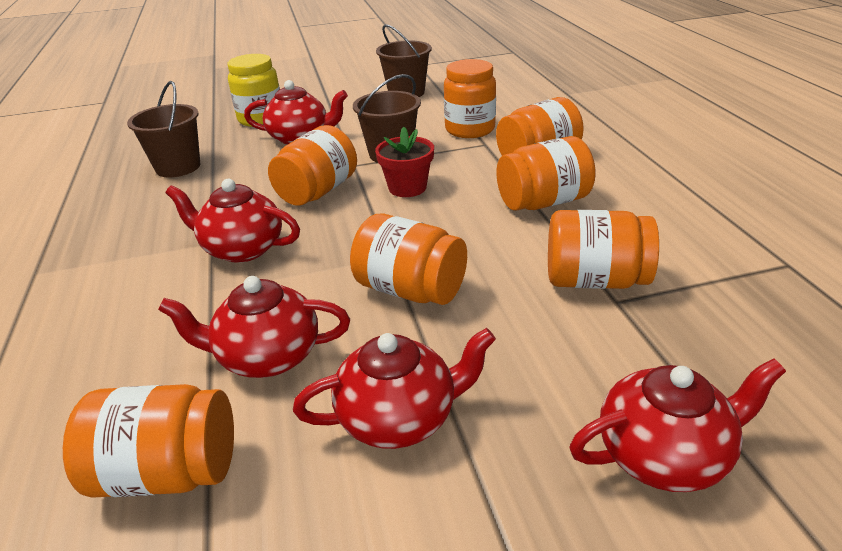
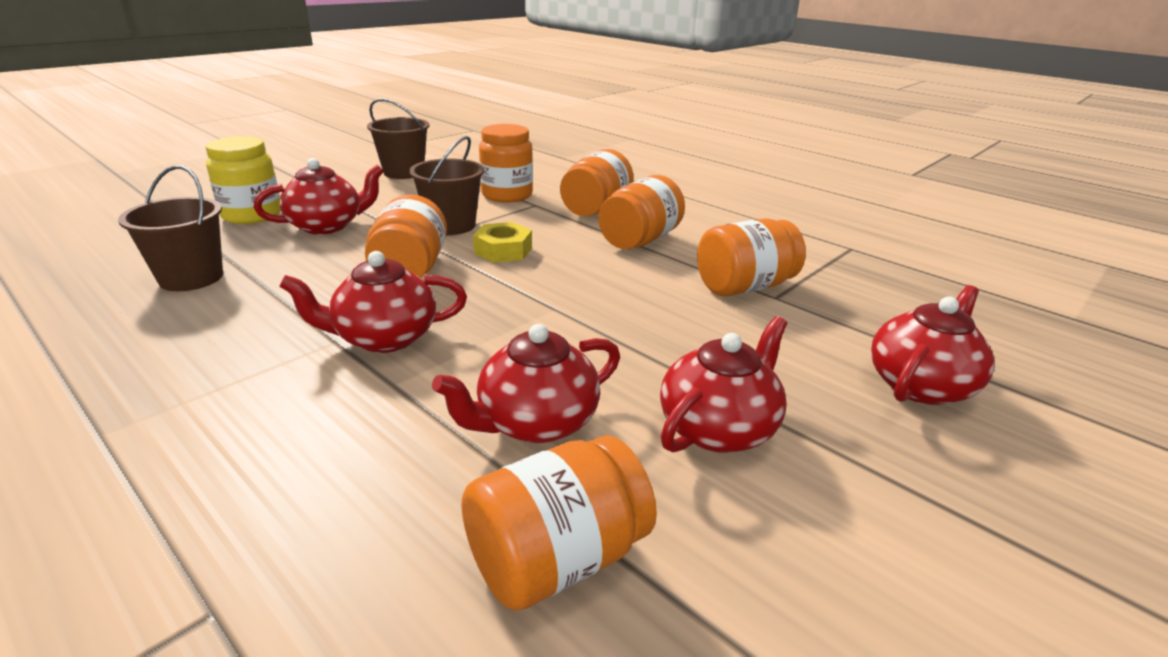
camera: 35 degrees left, 5 degrees down
(407, 188) = (503, 250): red flower pot -> yellow nut
(410, 290) = (607, 330): orange jar -> none

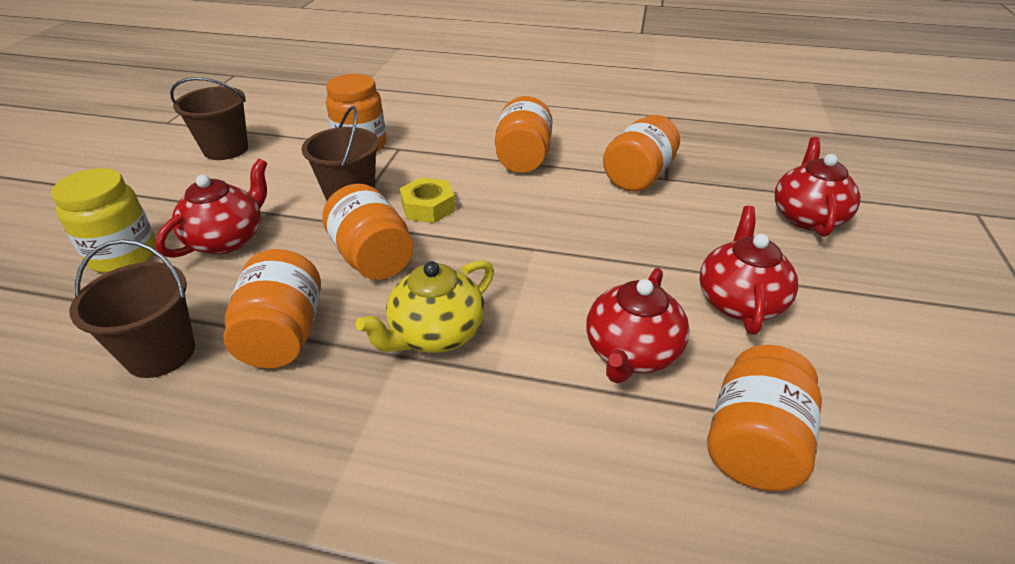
camera: 30 degrees left, 10 degrees up
(384, 338) = (435, 333): red teapot -> yellow teapot
(595, 208) = (454, 137): orange jar -> orange jar (283, 335)

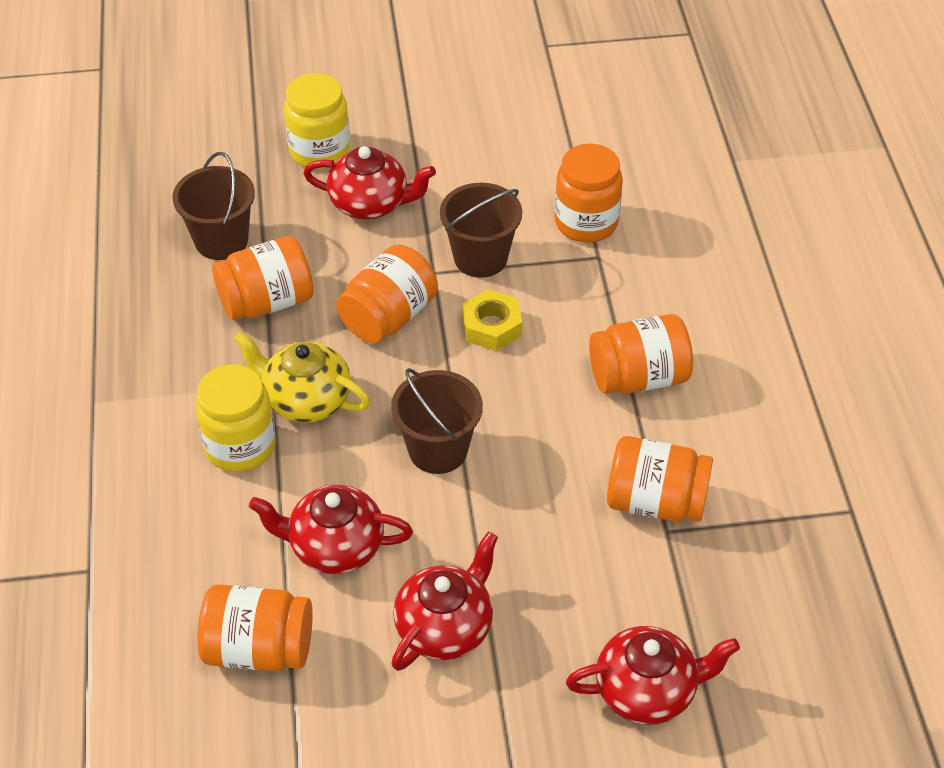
camera: 70 degrees right, 10 degrees up
(226, 149) = (518, 120): brown bucket -> brown bucket (438, 450)
(468, 400) = (240, 446): none -> yellow jar
(739, 301) = (445, 627): red teapot -> red teapot turned 45 degrees counterclockwise

